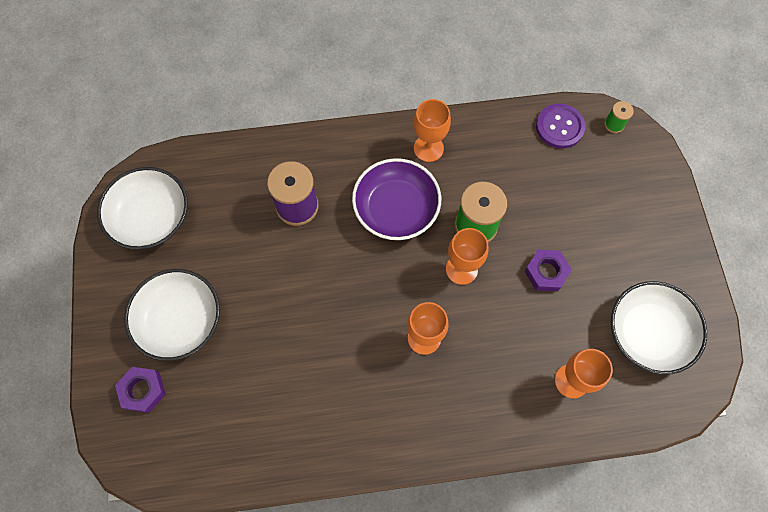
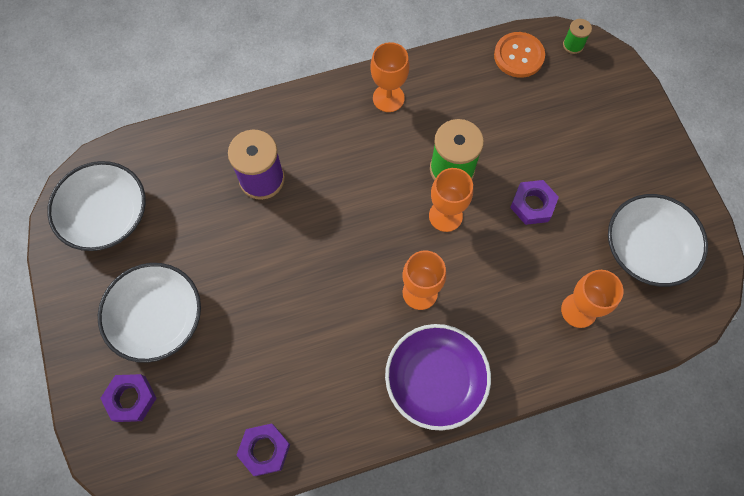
camera: 10 degrees left, 0 degrees up
(254, 460) = (264, 450): none -> purple nut
(396, 208) = (366, 165): purple bowl -> purple bowl (435, 380)
(559, 127) = (518, 56): purple button -> orange button

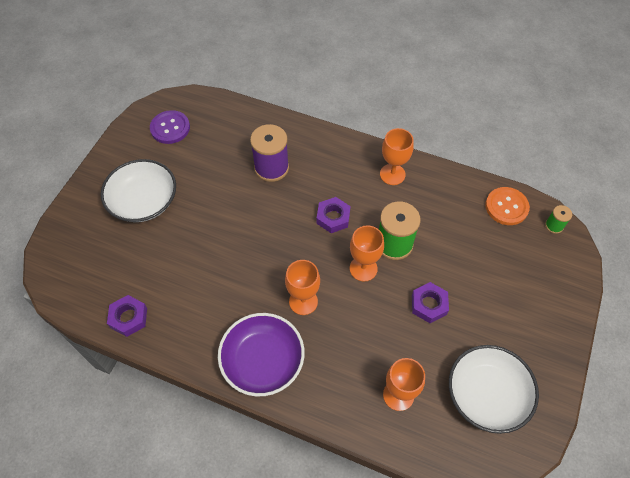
camera: 40 degrees right, 10 degrees down
(106, 215) = (170, 128): white bowl -> purple button
(131, 399) = (89, 232): purple nut -> purple nut (333, 217)

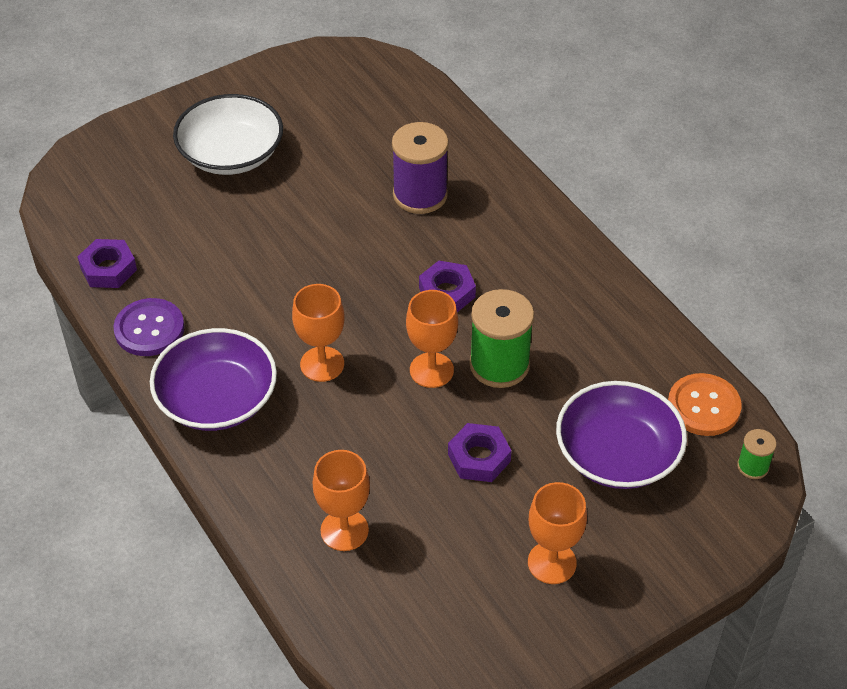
camera: 35 degrees right, 10 degrees down
(170, 128) = (333, 87): purple button -> purple button (149, 329)
(392, 174) = (576, 283): orange goblet -> orange goblet (552, 563)
(487, 394) = (458, 598): white bowl -> none
(491, 258) = (617, 454): none -> purple bowl

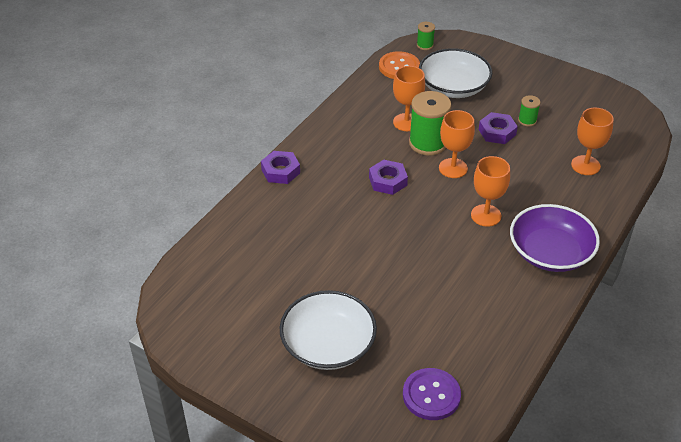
camera: 115 degrees left, 5 degrees down
(108, 269) = (493, 363): purple nut -> purple nut (280, 171)
(149, 329) = (526, 312): purple button -> purple button (431, 395)
(420, 195) = (308, 221): purple spool -> none
(485, 510) = (527, 120): none -> green spool
(552, 563) = (536, 91): orange goblet -> orange goblet (406, 122)
(617, 454) = (453, 87): purple bowl -> white bowl

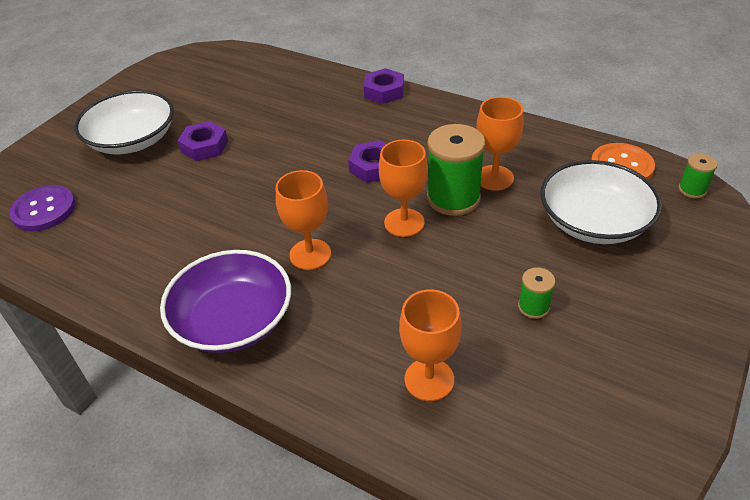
camera: 90 degrees right, 0 degrees up
(497, 132) = (494, 269): purple nut -> purple nut (204, 146)

